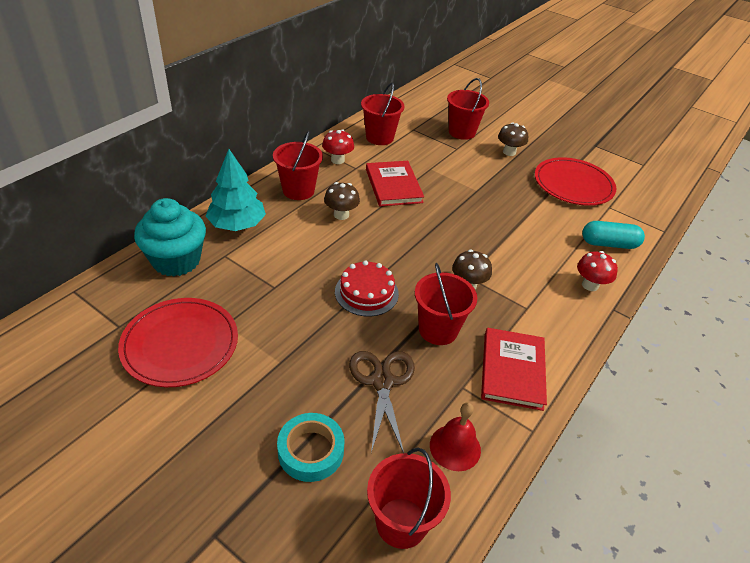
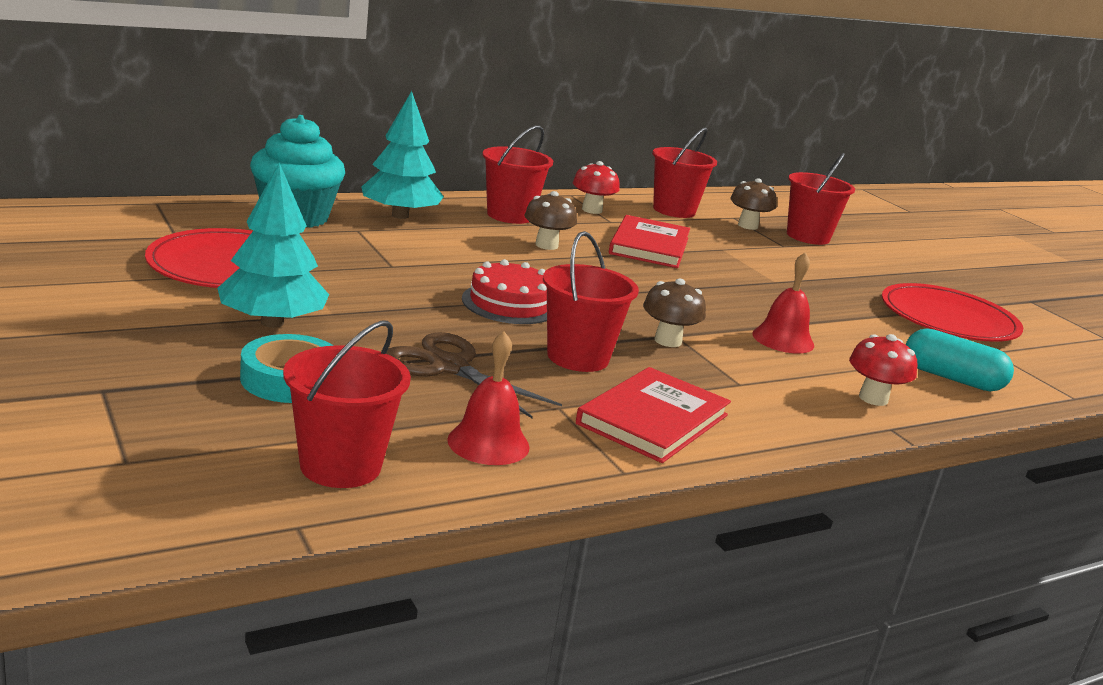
camera: 25 degrees right, 20 degrees down
(255, 394) = (272, 323): none -> turquoise tree
(382, 382) = (448, 367): brown scissors -> brown scissors turned 75 degrees counterclockwise
(509, 152) = (867, 268): brown mushroom -> brown mushroom (747, 226)
(517, 250) = (783, 339): none -> red bell

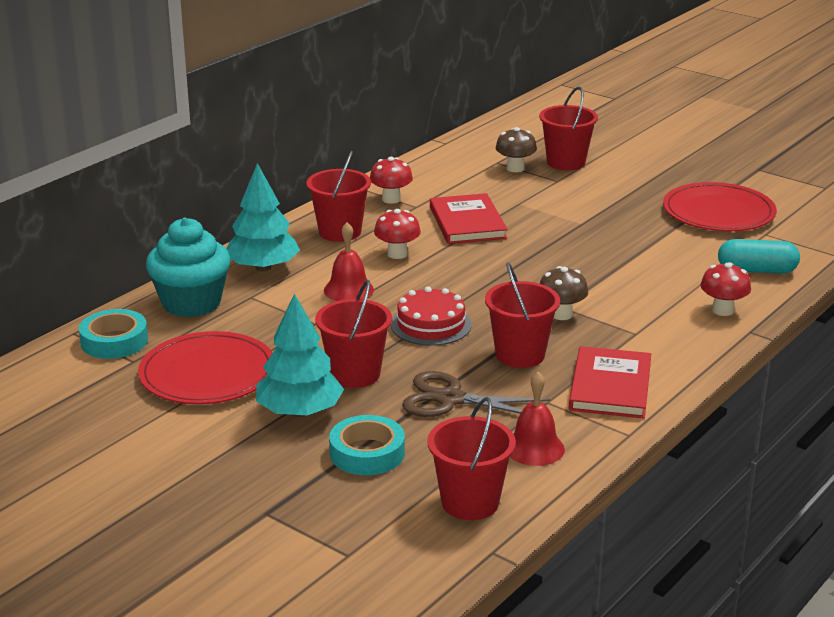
camera: 20 degrees left, 5 degrees up
(182, 218) = (114, 341): none -> turquoise tape
(546, 245) = (397, 254): brown mushroom -> red mushroom
(674, 210) = (449, 173): red bucket -> red bucket (355, 374)
(783, 339) = (630, 280): red bell -> red bell (348, 290)

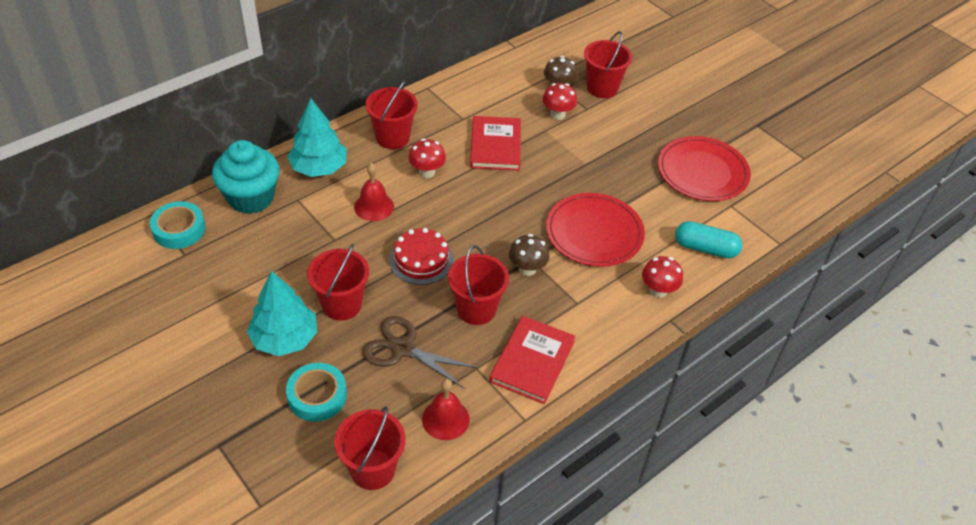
camera: 10 degrees right, 20 degrees up
(207, 374) = (233, 280): red plate -> red plate (594, 232)
(391, 199) = (447, 106): red mushroom -> red mushroom (557, 114)

